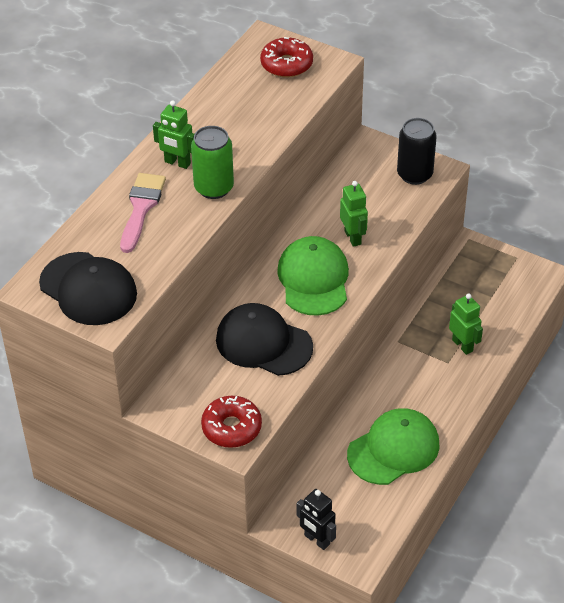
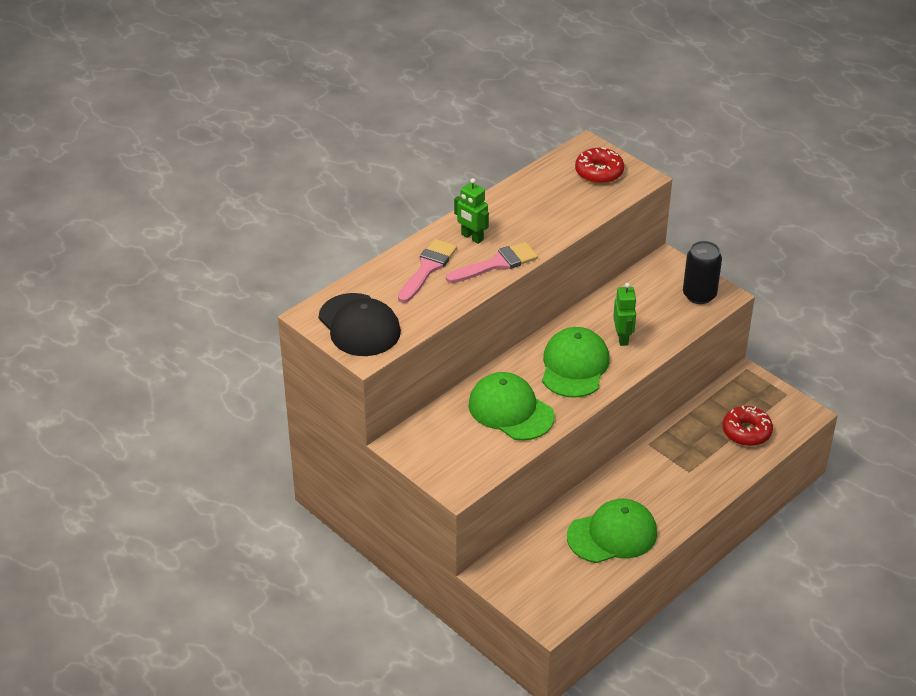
camera: 15 degrees right, 5 degrees down
(214, 188) = (496, 264): green can -> pink brush
(231, 427) = (458, 474): red donut -> red donut (746, 432)
(263, 343) = (510, 410): black cap -> green cap
(316, 540) = (516, 595): black robot -> none
(462, 345) = (708, 460): green robot -> none

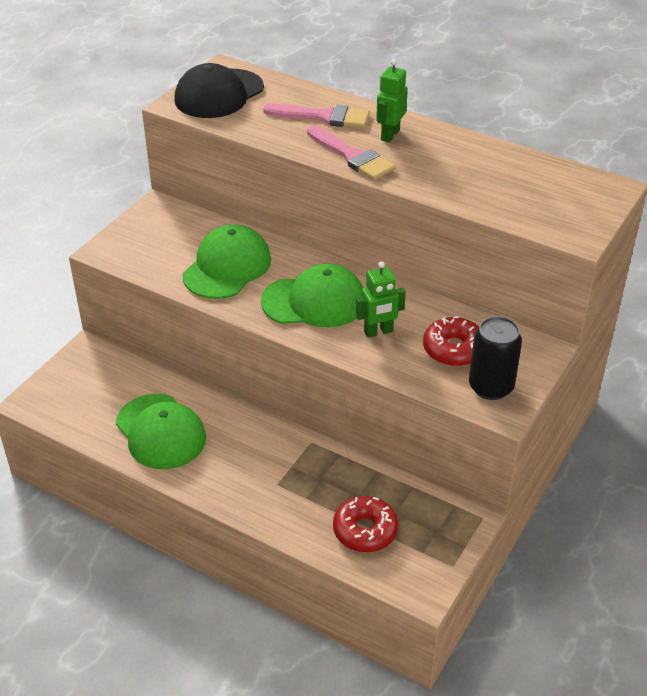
camera: 75 degrees right, 0 degrees up
(599, 172) = (566, 202): red donut -> red donut (454, 349)

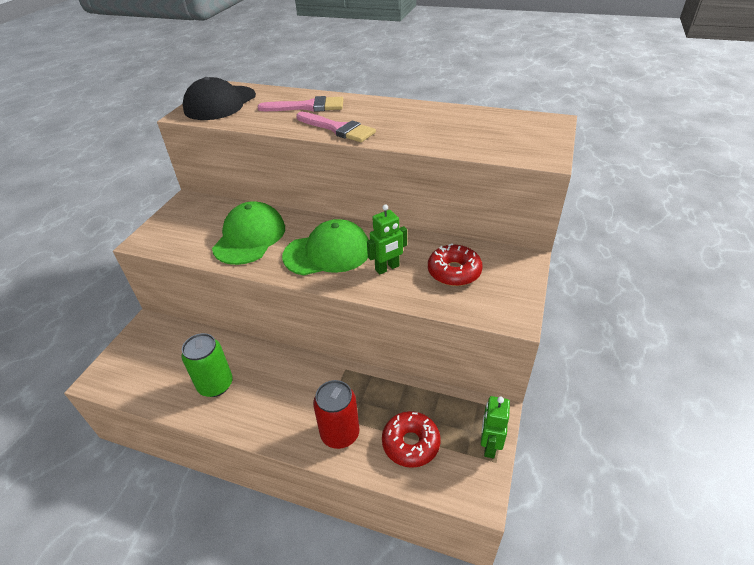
camera: 10 degrees left, 0 degrees up
(160, 432) = (215, 385): green cap -> green can
(290, 507) = (340, 434): none -> red can
(390, 135) = (363, 111): green robot -> green robot (489, 445)
(491, 387) = (496, 298): black can -> none

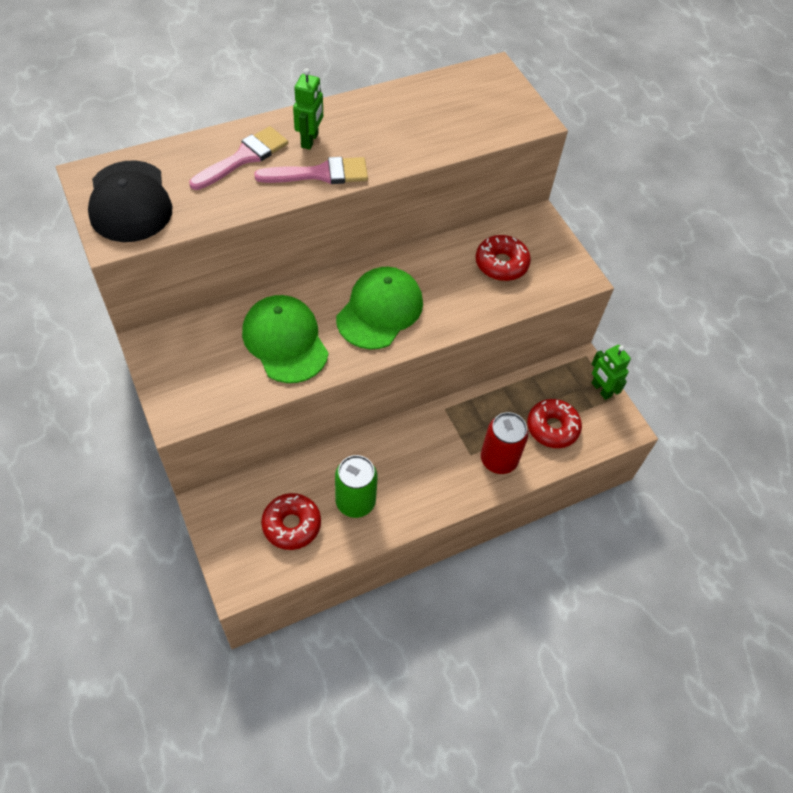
camera: 50 degrees left, 15 degrees up
(166, 369) = (291, 525): none -> red donut
(387, 268) = (448, 293): green robot -> green robot (310, 140)

